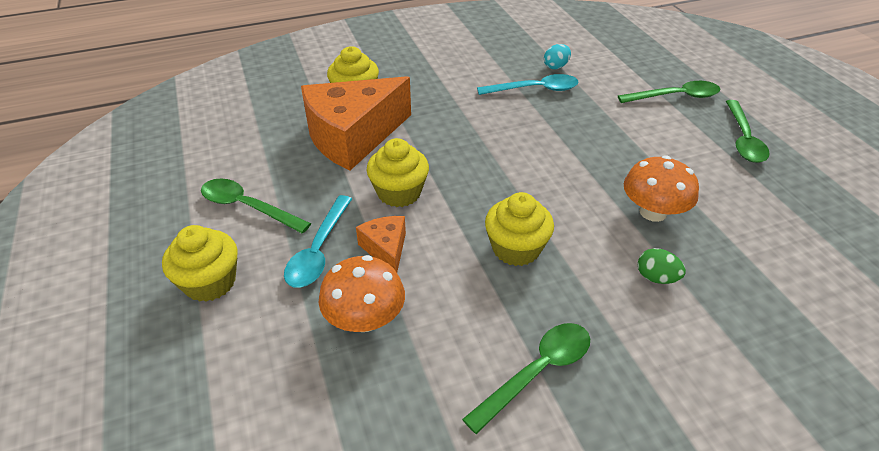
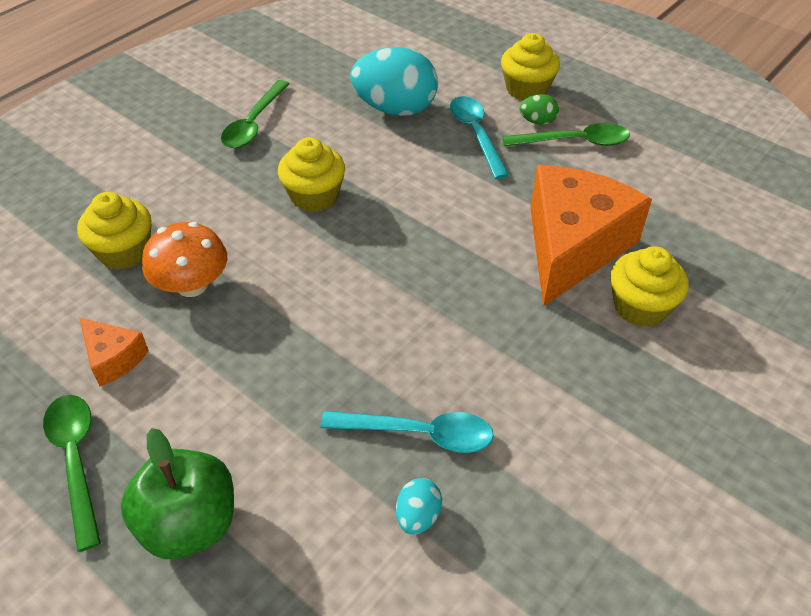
camera: 150 degrees right, 5 degrees up
(365, 319) = (395, 109): orange mushroom -> turquoise egg
(386, 249) = (424, 155): orange cheese -> orange cheese (113, 358)
(399, 193) = (460, 205): yellow cupcake -> yellow cupcake (124, 251)
(534, 90) = (419, 434): turquoise spoon -> turquoise spoon turned 135 degrees counterclockwise
(656, 278) = (178, 218): green egg -> green egg (537, 121)
(675, 97) = (189, 524): green spoon -> green apple

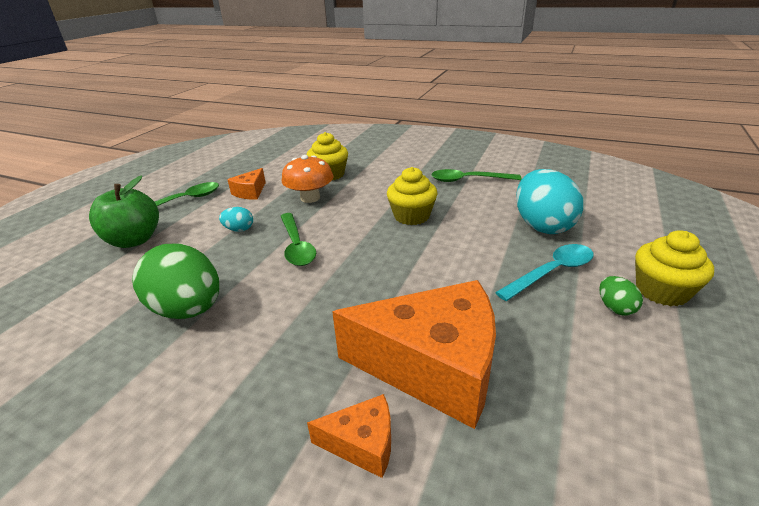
camera: 75 degrees right, 15 degrees down
(418, 516) = (114, 324): turquoise egg -> turquoise egg (239, 229)
(419, 434) = (188, 309): turquoise spoon -> green egg
(574, 142) = (609, 342): green spoon -> green spoon (296, 246)
(640, 307) = (362, 443): yellow cupcake -> orange cheese

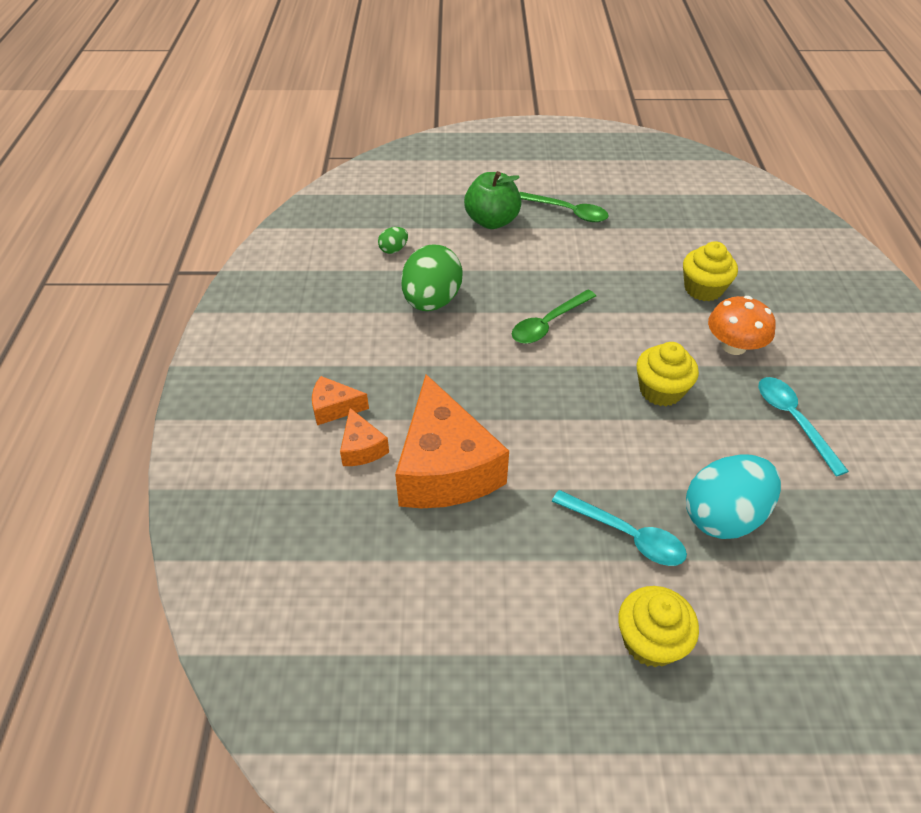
camera: 65 degrees right, 15 degrees up
(239, 229) = (548, 274): turquoise egg -> none
(250, 192) = (618, 247): orange cheese -> orange cheese (334, 408)
(310, 198) = (639, 296): orange mushroom -> orange mushroom (733, 346)
(468, 180) = (793, 421): green spoon -> turquoise spoon
(615, 308) = (593, 595): green egg -> green egg (393, 249)

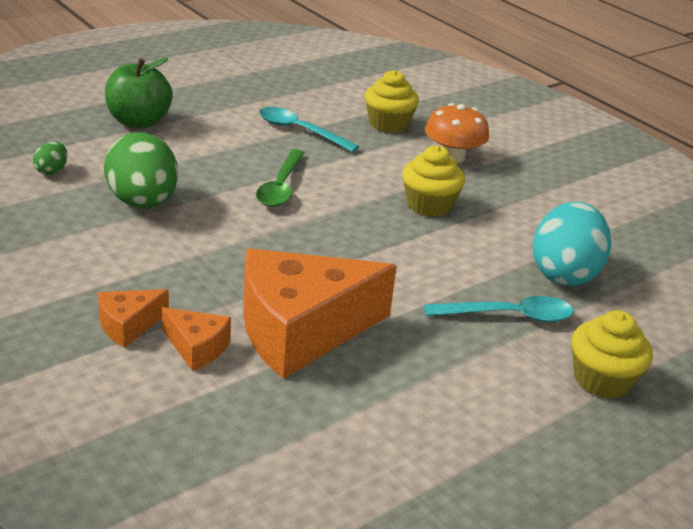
camera: 40 degrees left, 15 degrees down
(445, 468) = (301, 330): orange cheese -> orange cheese turned 120 degrees clockwise
(568, 212) = (209, 97): green spoon -> none
(793, 421) = (546, 192): turquoise spoon -> turquoise spoon (300, 131)

